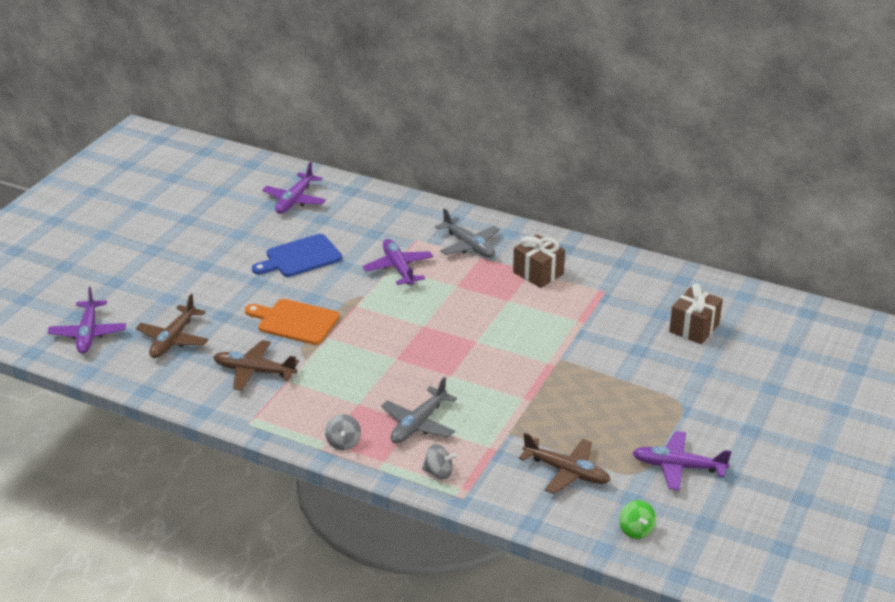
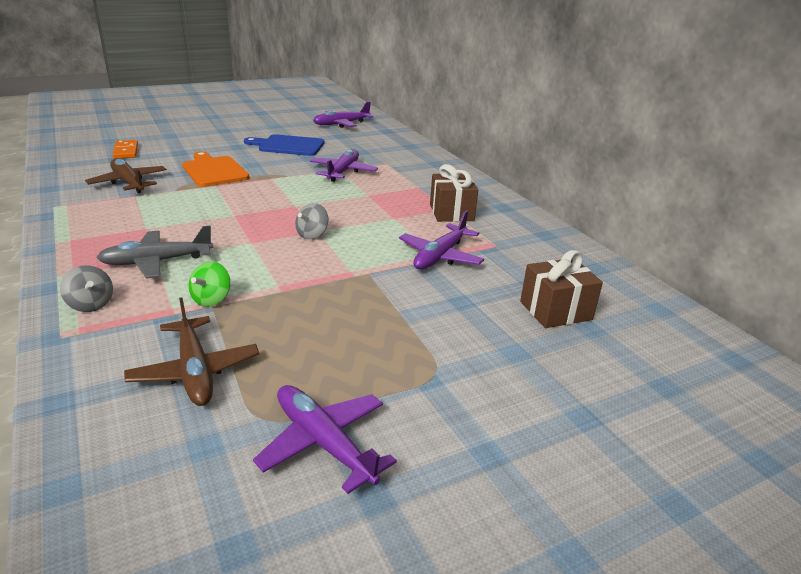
camera: 35 degrees right, 5 degrees down
(88, 333) = (92, 133): purple plane -> purple plane (440, 256)
(173, 339) = (126, 151): brown plane -> orange domino
(343, 443) = (79, 246): grey spinning top -> grey spinning top (312, 235)
(469, 245) = (421, 179): grey plane -> none
(636, 530) = (140, 492): green spinning top -> green spinning top (211, 299)

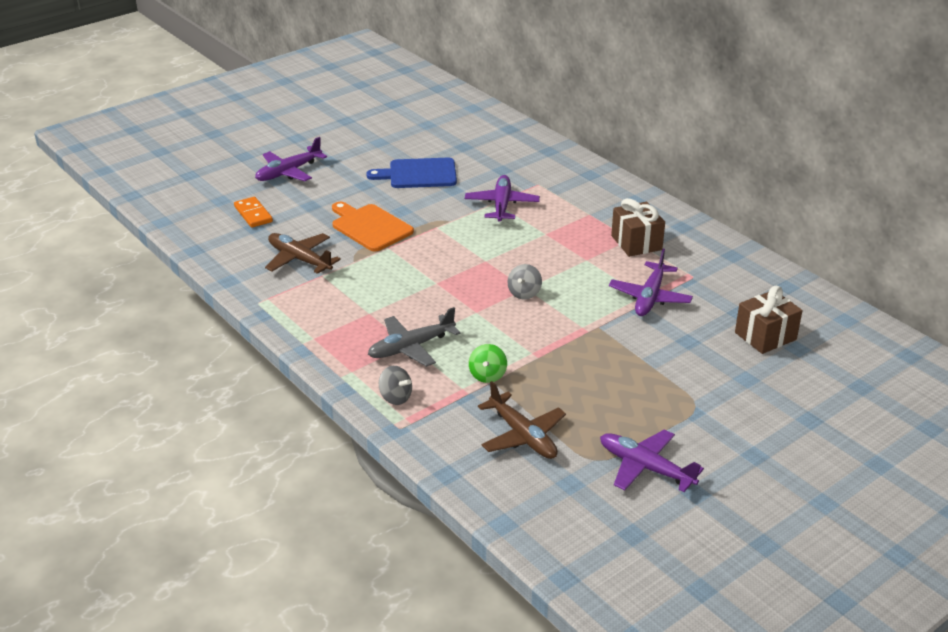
camera: 10 degrees left, 5 degrees up
(341, 124) = (452, 125): purple plane -> purple plane (289, 172)

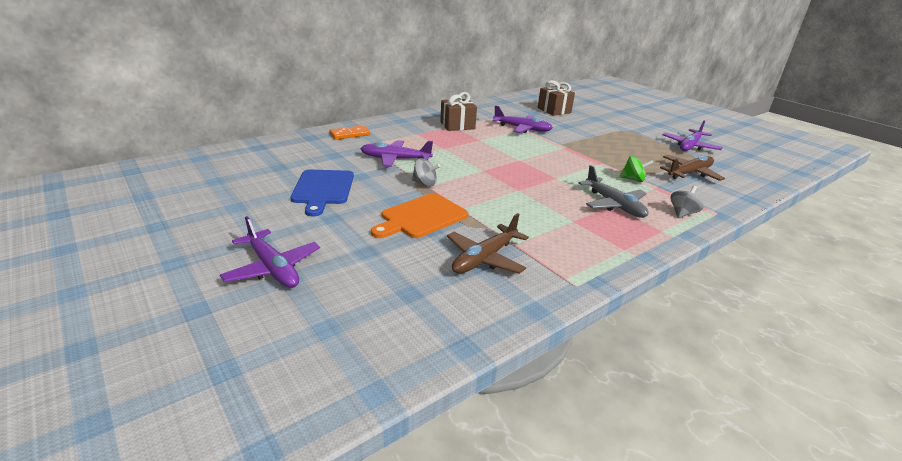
camera: 90 degrees left, 5 degrees down
(253, 214) = (376, 295): orange domino -> orange domino (350, 134)
(524, 293) = (526, 161): grey spinning top -> grey spinning top (425, 183)

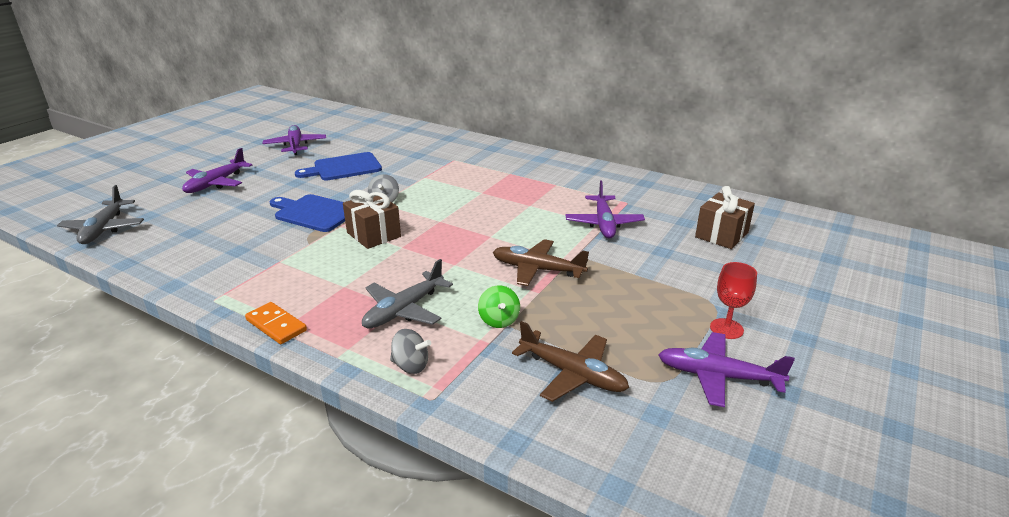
camera: 70 degrees right, 0 degrees up
(338, 371) = (104, 229): none -> grey plane
(350, 134) = (473, 148): orange domino -> orange domino (276, 325)
(395, 159) = (430, 178): purple plane -> purple plane (295, 146)
(421, 217) = (314, 213): orange cutting board -> blue cutting board
(457, 125) = (562, 186): brown gift -> brown gift (373, 235)
(485, 258) = (250, 251): brown plane -> brown plane (537, 269)
(649, 134) = (726, 329): none -> red goblet

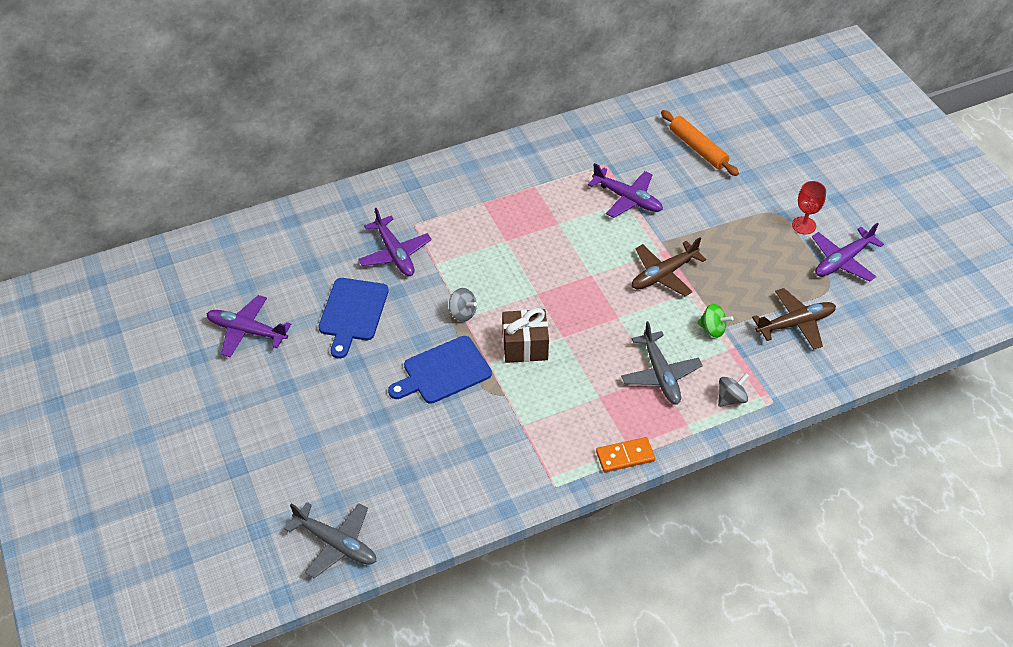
camera: 55 degrees left, 20 degrees up
(216, 183) = (296, 427): purple plane -> purple plane (395, 253)
(721, 235) = (698, 148): brown gift -> orange rolling pin

